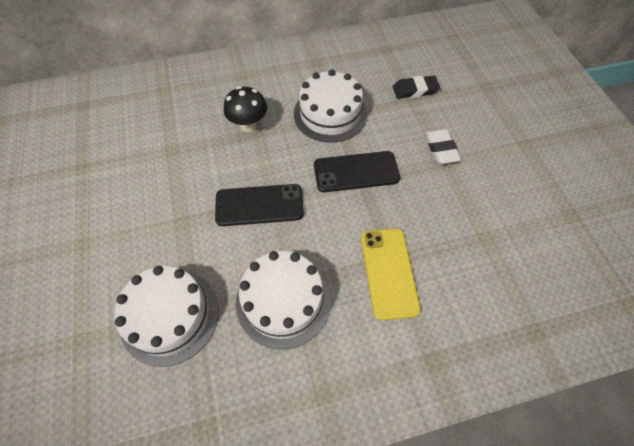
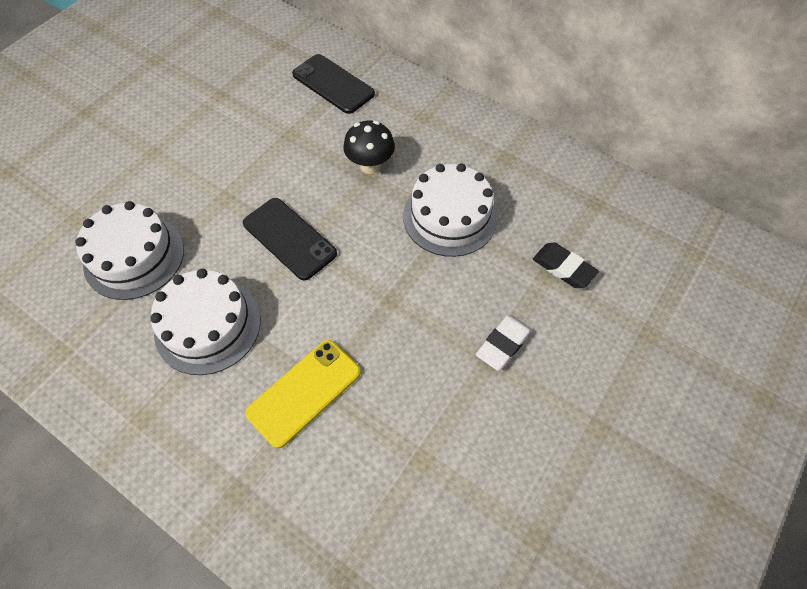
camera: 50 degrees right, 0 degrees up
(356, 172) = (398, 287): black phone -> black phone (333, 84)

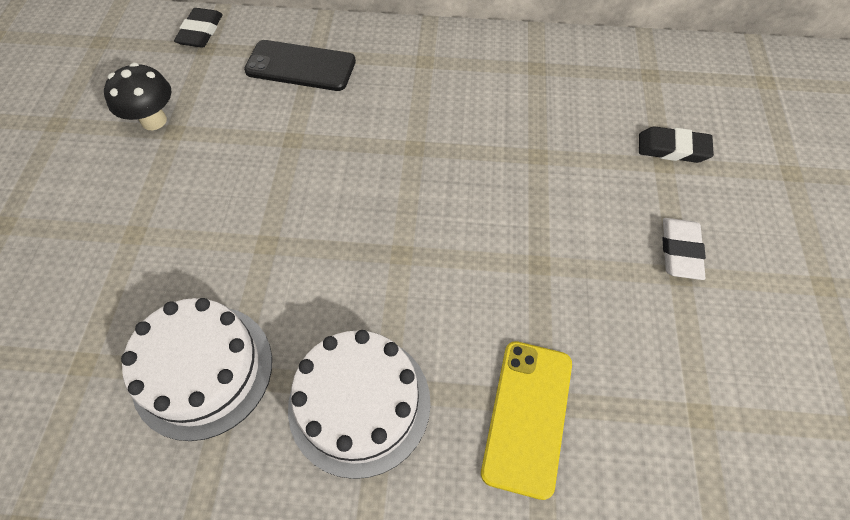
camera: 30 degrees left, 0 degrees up
(284, 32) = (201, 32): none -> black eraser
(289, 238) = (379, 253): black phone -> none
(370, 166) = (407, 134): black mushroom -> black mushroom (154, 120)
(450, 217) = (529, 149): white cake -> none

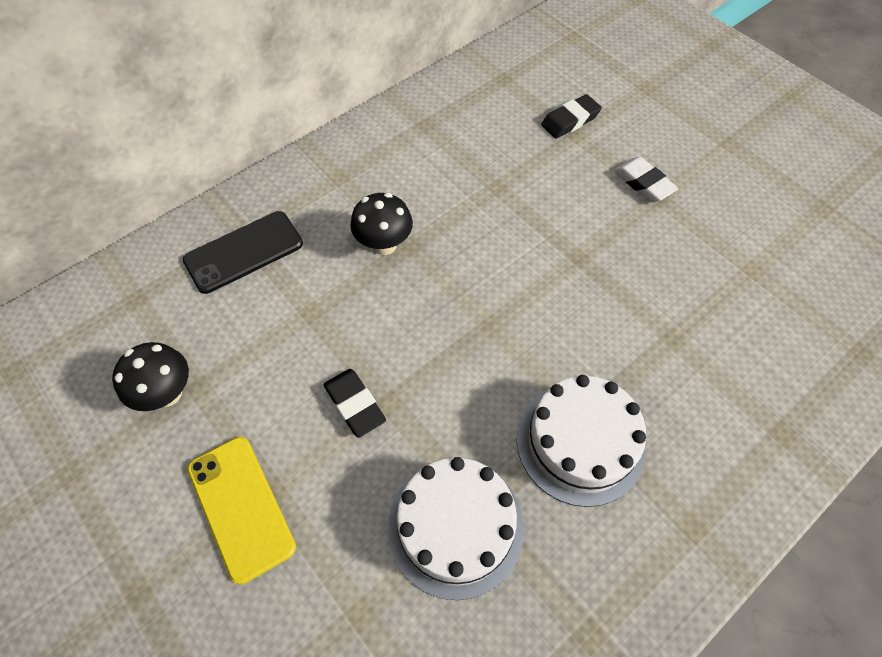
camera: 45 degrees left, 0 degrees up
(201, 32) = (111, 290): black eraser -> black eraser (355, 404)
(397, 132) = (384, 245): none -> black mushroom
(527, 416) = (676, 354): yellow phone -> yellow phone (241, 507)

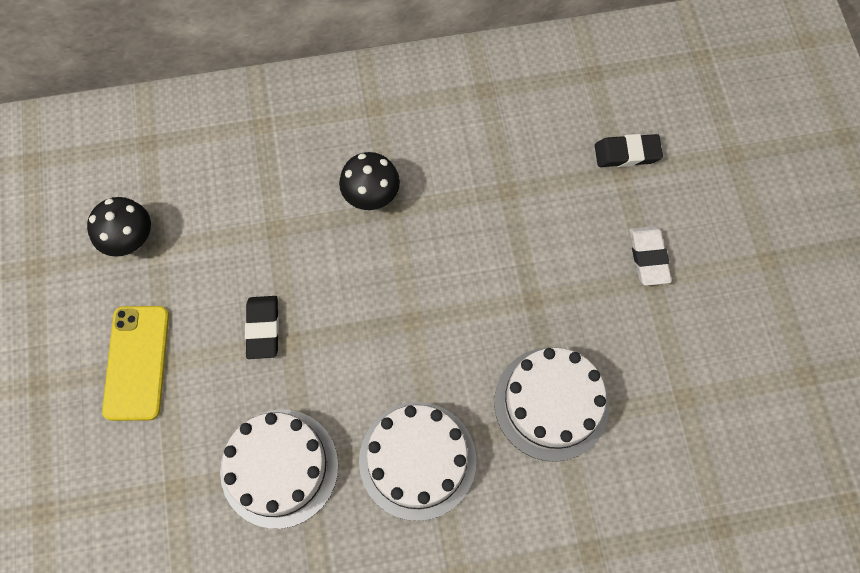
camera: 30 degrees right, 10 degrees up
(244, 252) = (253, 143): black phone -> none
(656, 330) = (551, 403): none -> white cake

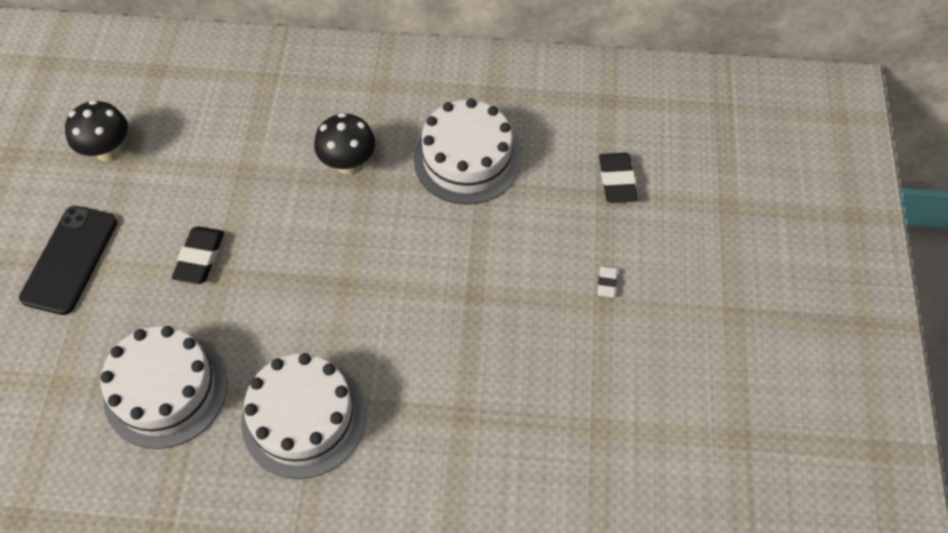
camera: 15 degrees right, 10 degrees down
(137, 362) = (70, 259): yellow phone -> black phone
(551, 403) = (458, 398): white cake -> white cake (467, 159)
(627, 153) = (617, 181): black eraser -> black eraser turned 75 degrees clockwise
(648, 257) = (607, 283): white eraser -> white eraser, size x0.55

